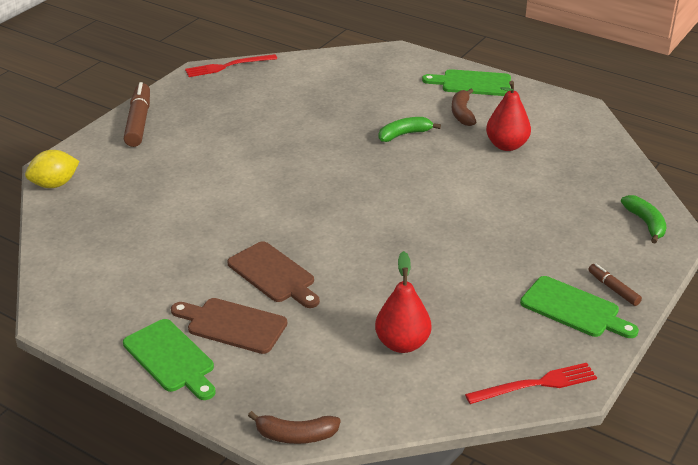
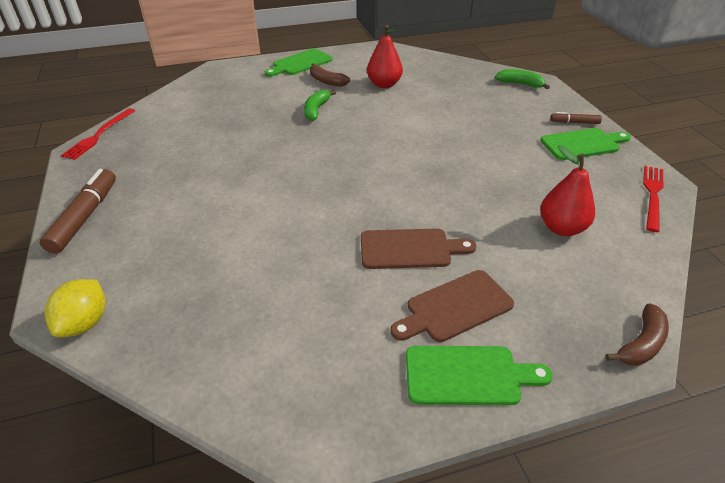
camera: 50 degrees left, 5 degrees up
(139, 122) = (85, 217): brown marker -> brown marker turned 60 degrees clockwise

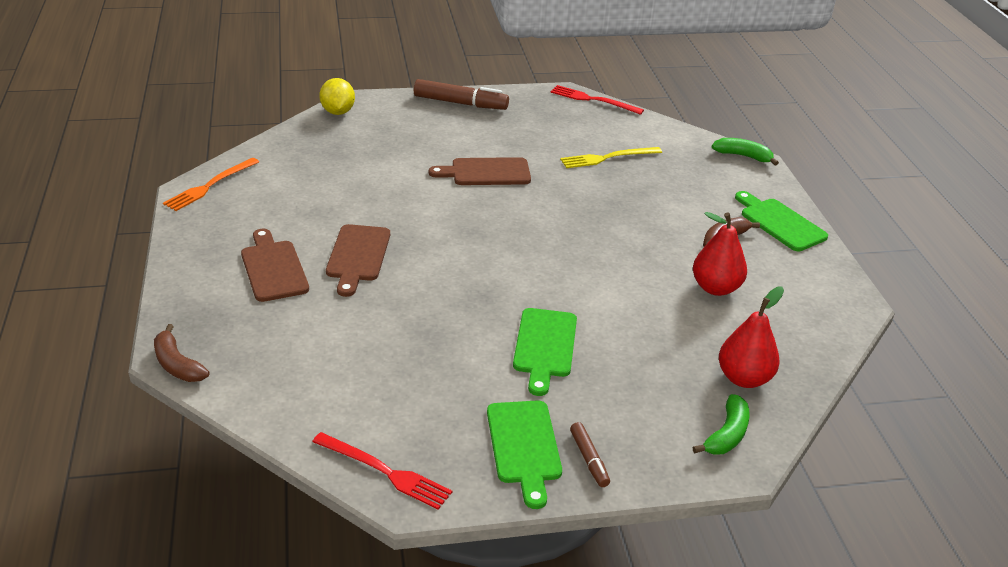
camera: 95 degrees right, 5 degrees down
(85, 323) = (338, 112): yellow lemon -> yellow lemon turned 60 degrees clockwise
(212, 125) = (607, 158): none -> yellow fork
(242, 186) = (486, 172): none -> brown cutting board
(296, 422) = (210, 186): none -> orange fork
(316, 110) = (639, 225): green banana -> green banana (743, 156)
(468, 375) = (203, 261): green cutting board -> green cutting board (545, 346)
(561, 228) = (350, 365): red pear -> red pear (743, 378)
(574, 122) = (589, 459): brown marker -> brown marker turned 150 degrees clockwise

